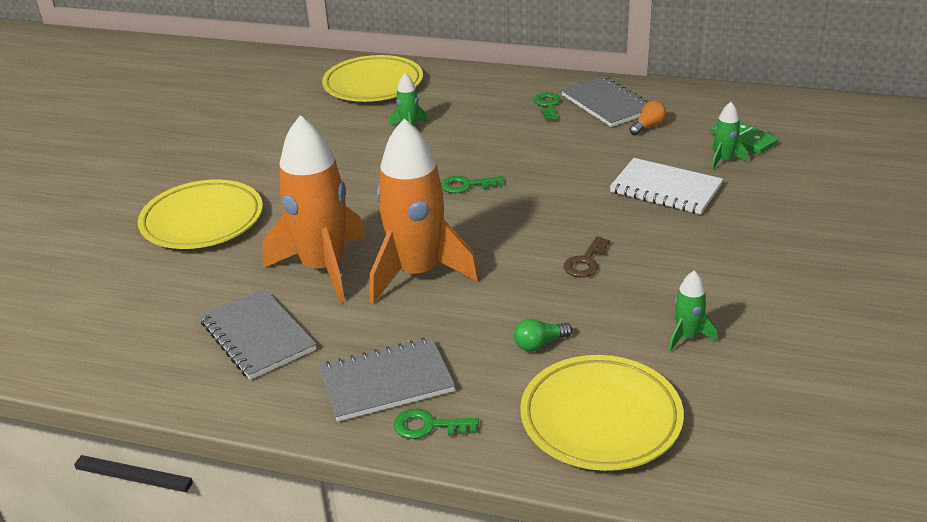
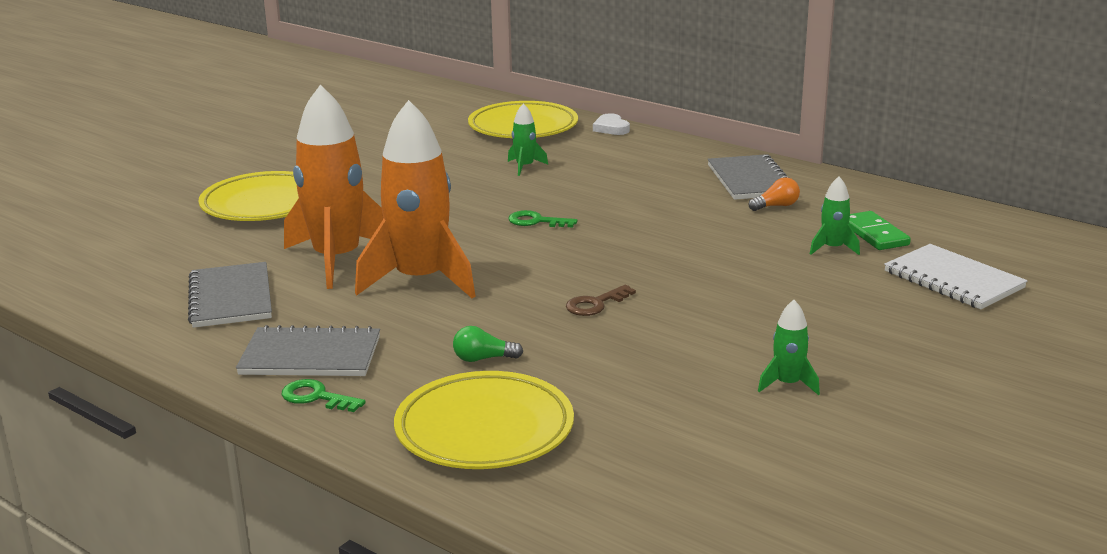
camera: 20 degrees right, 10 degrees down
(450, 71) = (611, 128): none -> white heart
(548, 105) = (685, 171): green key -> none
(665, 189) = (742, 261): white notebook -> white notebook (953, 280)
(687, 337) = (640, 385): green rocket -> green rocket (787, 384)

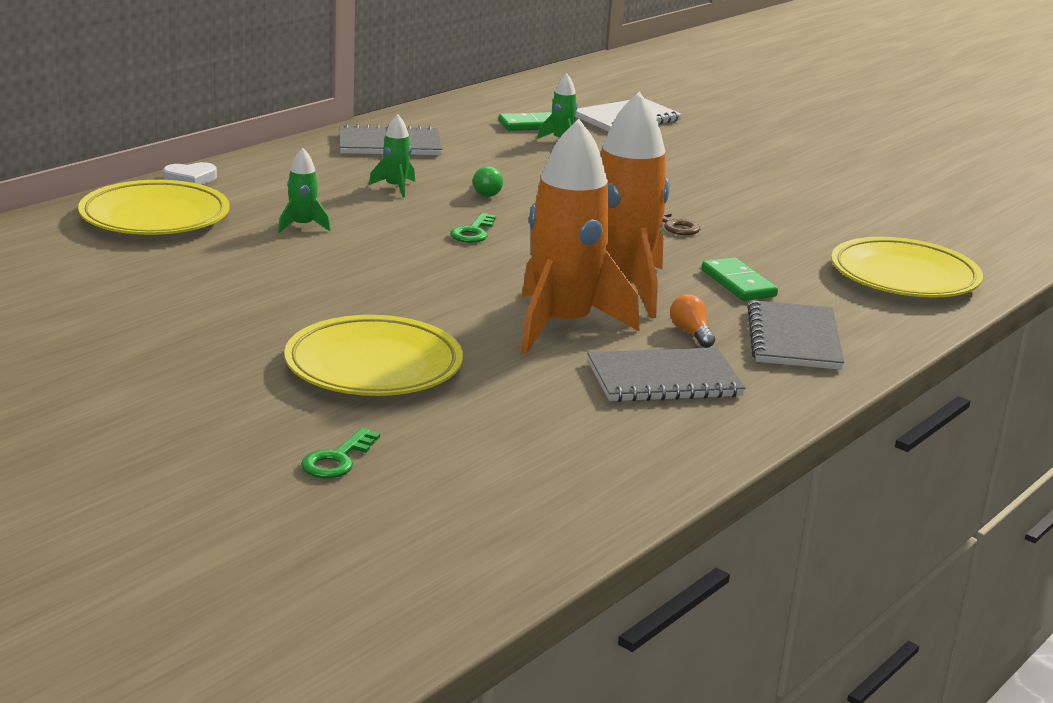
camera: 90 degrees left, 0 degrees up
(316, 397) = (872, 336): green key -> green key (337, 459)
(444, 333) = (738, 283): none -> green domino
(483, 359) = (785, 271): green light bulb -> green light bulb (487, 192)
(776, 206) = (460, 144): orange light bulb -> orange light bulb (691, 333)
(787, 384) = (805, 183): green rocket -> green rocket (395, 187)

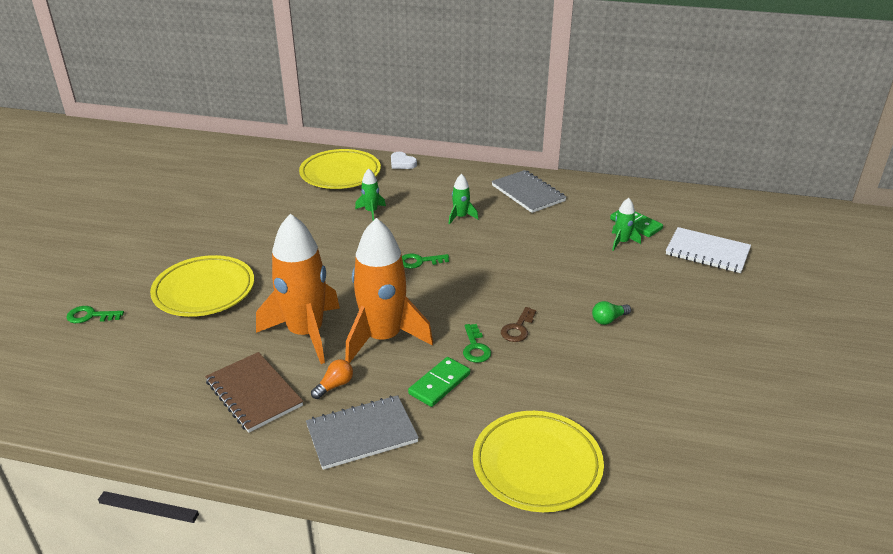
camera: 65 degrees right, 10 degrees up
(487, 192) = (490, 246): green light bulb -> green light bulb (608, 319)
(664, 379) = (254, 393): grey notebook -> brown notebook
(688, 252) = (475, 347): none -> green key

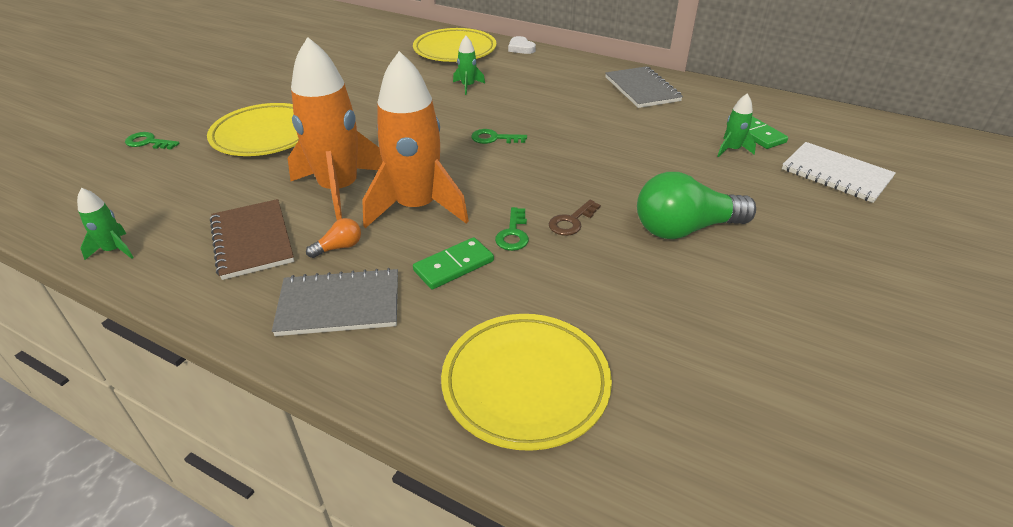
camera: 15 degrees right, 5 degrees up
(460, 217) = (558, 102): green rocket -> green rocket (114, 250)
(608, 319) = (685, 229): green light bulb -> green light bulb, size x2.29

